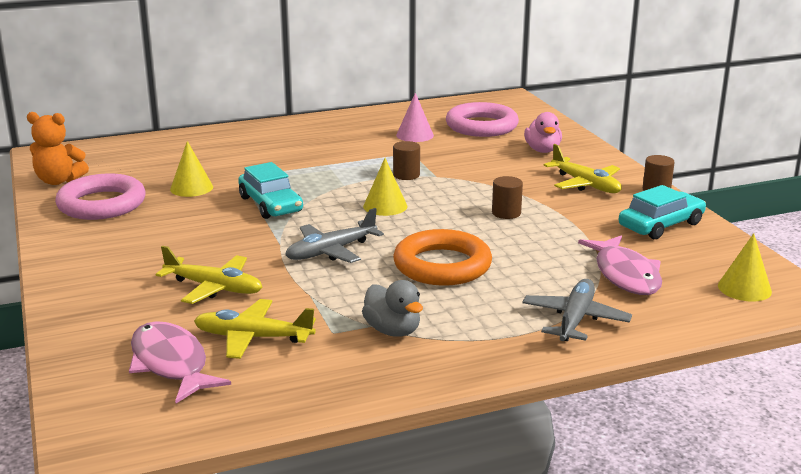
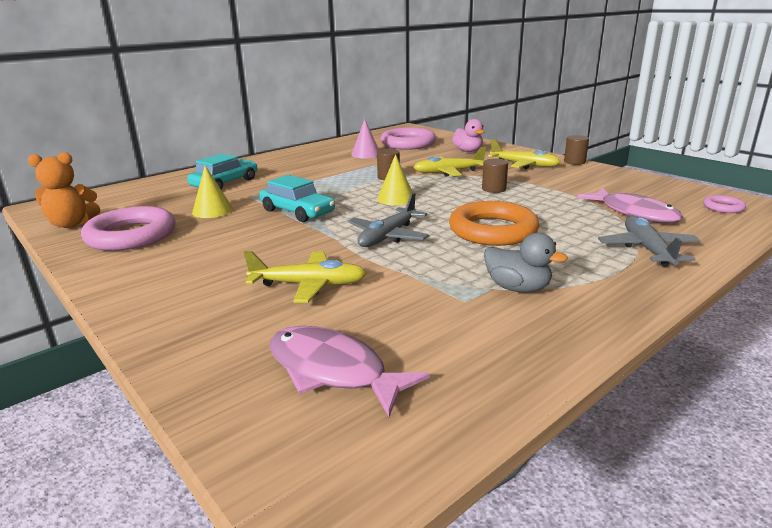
camera: 20 degrees left, 0 degrees up
(253, 338) = (395, 323): yellow plane -> yellow plane (448, 172)
(661, 225) = (609, 180): turquoise car -> turquoise car (225, 183)
(744, 288) = (723, 207): yellow cone -> pink ring

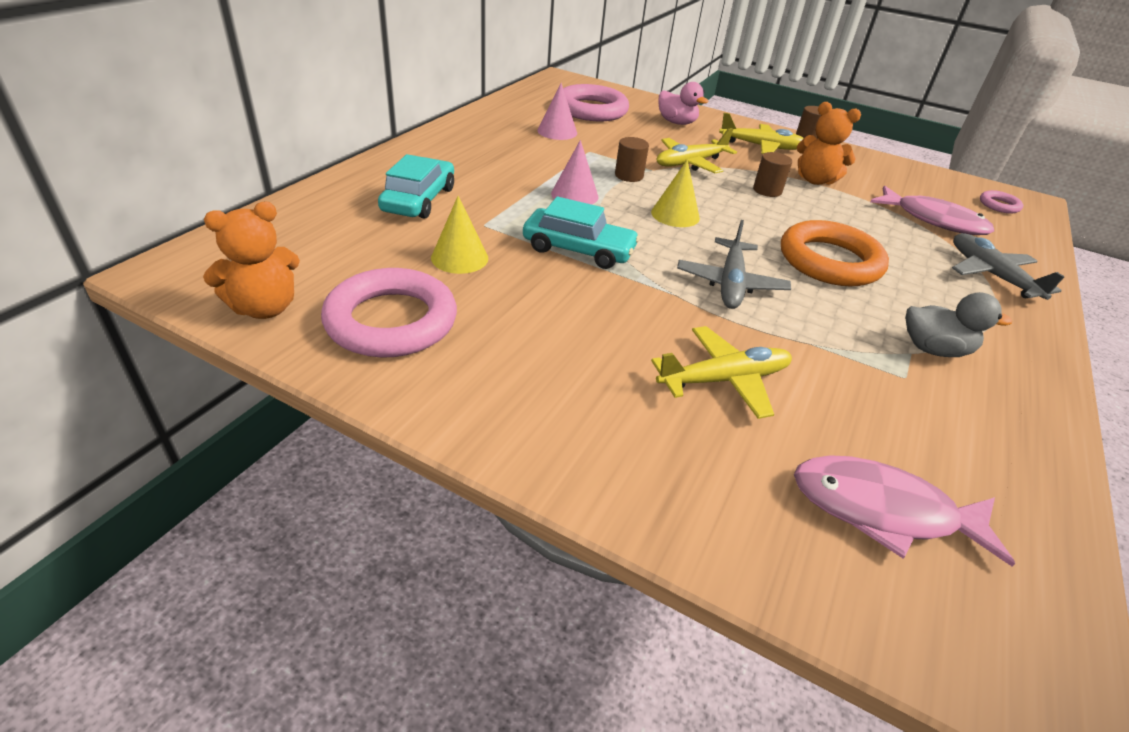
camera: 25 degrees left, 15 degrees up
(333, 185) = (574, 195): none -> pink cone
(547, 185) = (815, 180): none -> orange teddy bear

